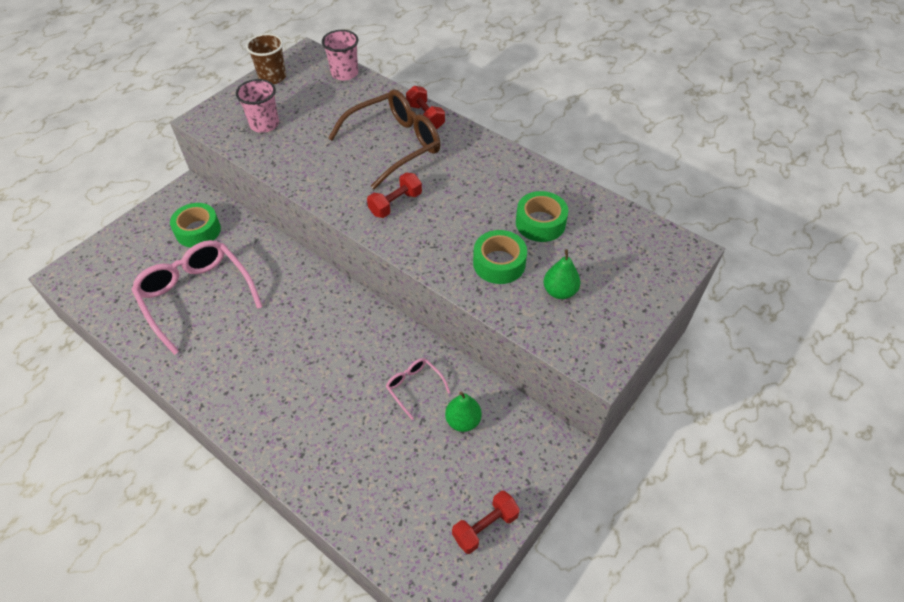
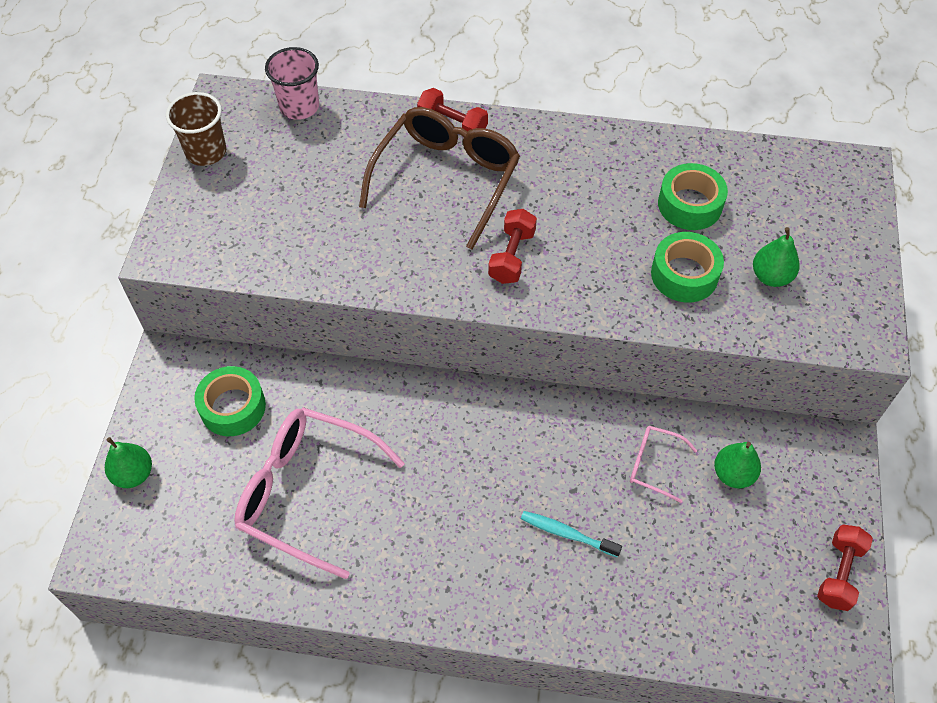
camera: 30 degrees left, 5 degrees up
(118, 241) = (133, 474): none -> green pear
(264, 124) = (255, 224): pink cup -> none
(323, 399) = (566, 533): none -> turquoise toothbrush

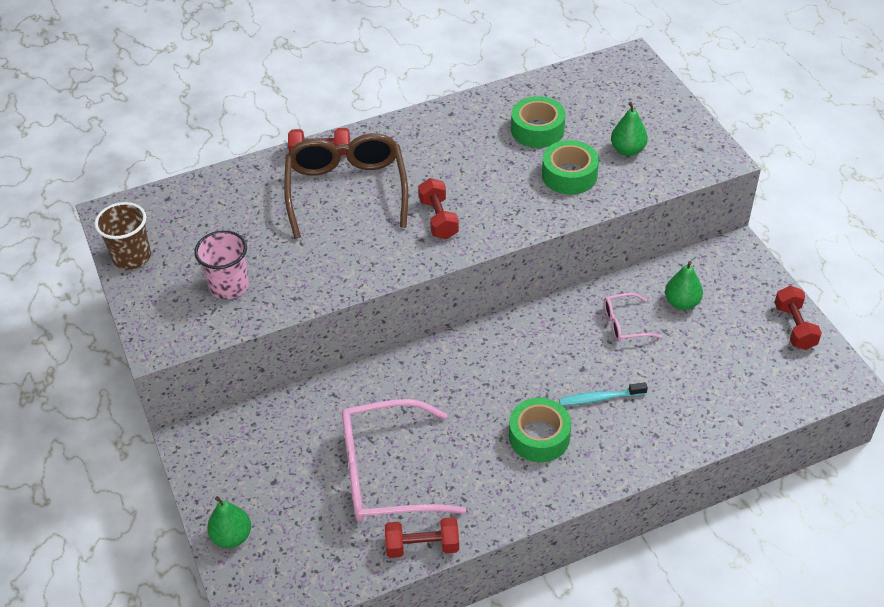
camera: 30 degrees left, 10 degrees down
(233, 407) = (276, 447): green tape -> green tape (539, 436)
(285, 588) = (422, 546): none -> red dumbbell
(299, 106) = (184, 192): pink cup -> pink cup (229, 286)

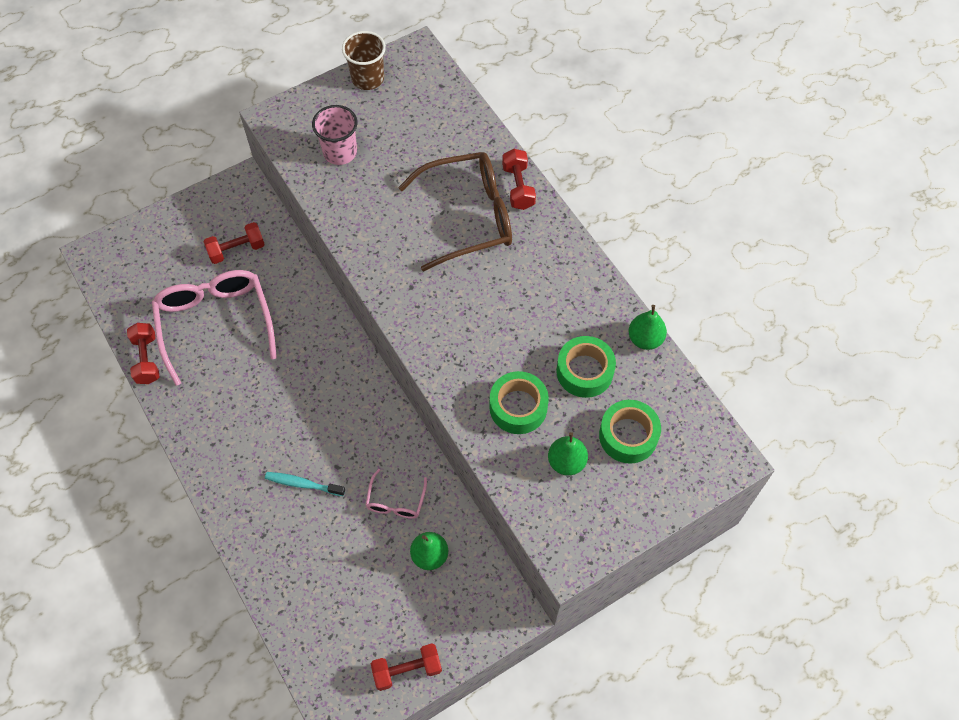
camera: 80 degrees right, 15 degrees up
(232, 536) = (156, 229): green pear -> green pear (645, 339)
(438, 219) = (439, 297): red dumbbell -> red dumbbell (236, 250)
(539, 436) = (257, 436): green tape -> green tape (628, 436)
(599, 398) = (302, 484): turquoise toothbrush -> turquoise toothbrush turned 60 degrees counterclockwise
(624, 324) = (395, 501): pink glasses -> pink glasses turned 150 degrees counterclockwise

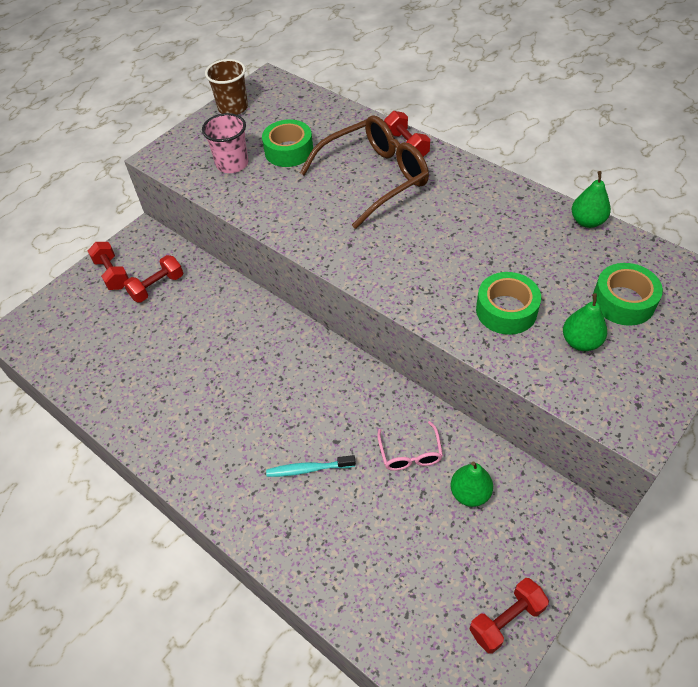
camera: 15 degrees left, 10 degrees down
(146, 359) = (99, 406): red dumbbell -> red dumbbell (112, 274)
(215, 323) = (159, 353): pink glasses -> none
(584, 371) = (550, 262): green tape -> green tape (289, 151)

